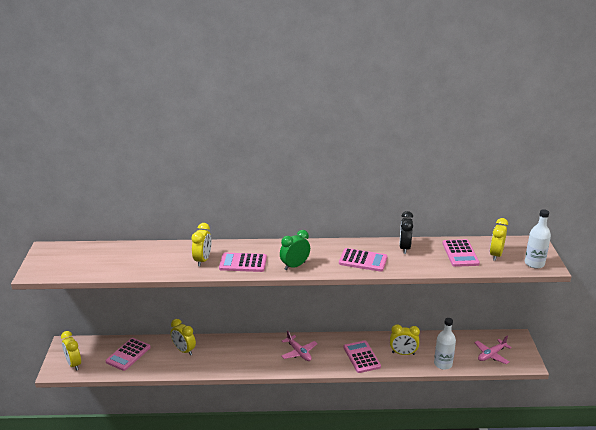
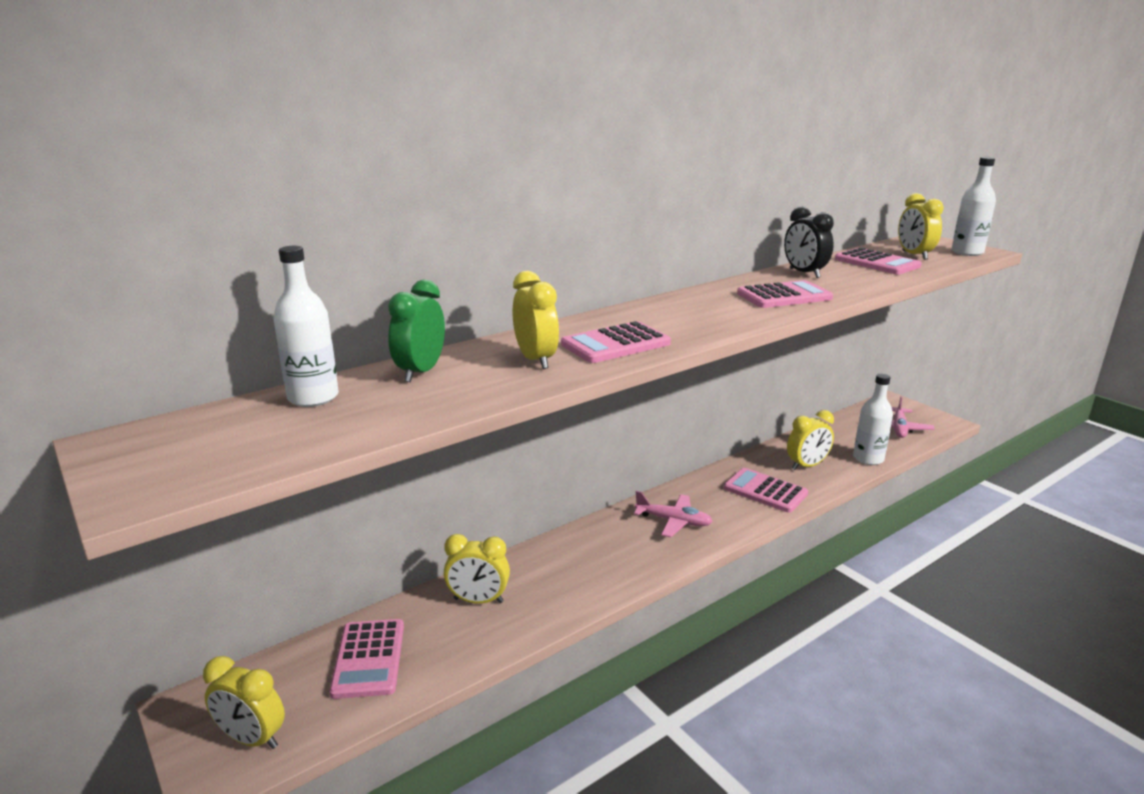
camera: 35 degrees left, 5 degrees down
(113, 251) = (313, 397): none -> white bottle
(295, 266) = (705, 325): green clock -> green clock (420, 372)

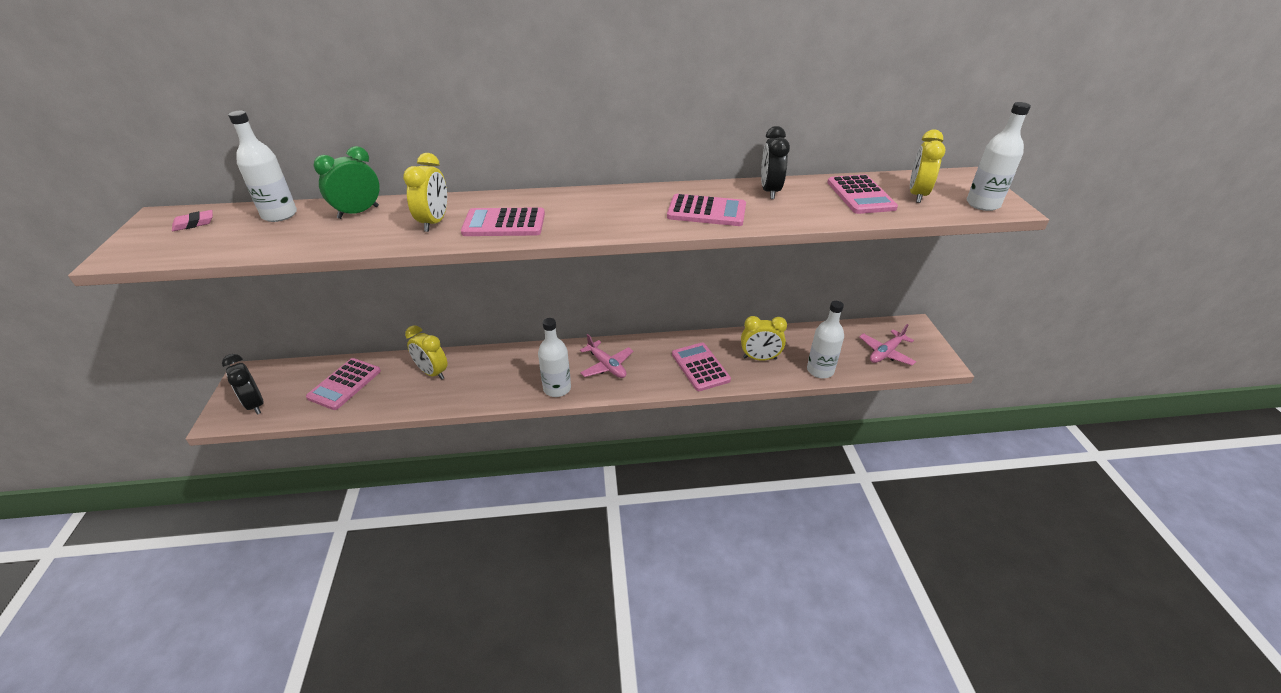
camera: 30 degrees right, 15 degrees up
(193, 435) = (194, 223): none -> pink eraser
(252, 739) = (255, 404): yellow clock -> black clock
(649, 561) = (557, 388): none -> white bottle

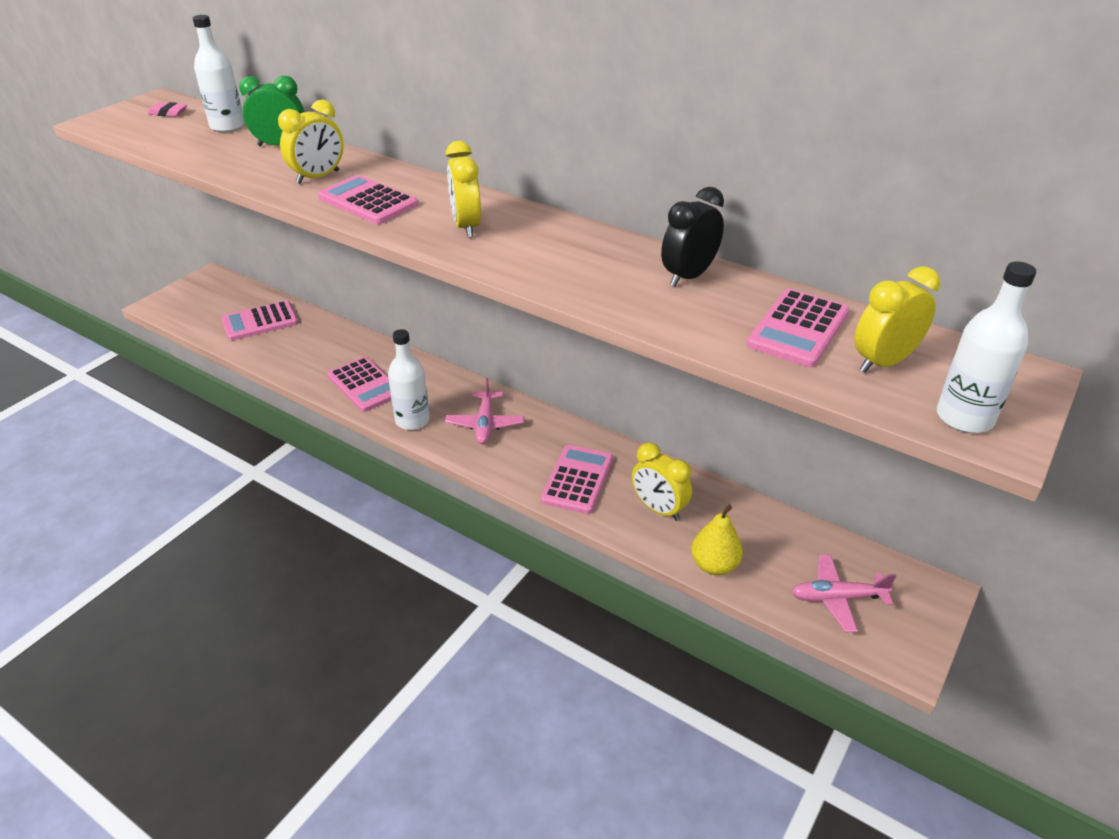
camera: 40 degrees right, 0 degrees up
(255, 404) = (187, 306): black clock -> none
(432, 373) = (332, 347): yellow clock -> yellow clock (466, 226)
(706, 211) = (573, 268): pink calculator -> pink calculator (364, 385)
(820, 370) = (714, 565): white bottle -> yellow pear

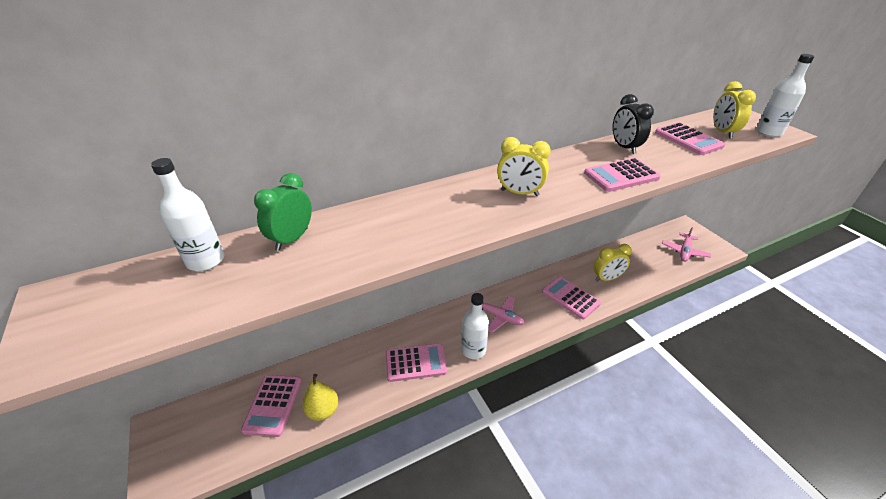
camera: 60 degrees left, 0 degrees up
(168, 113) = (107, 294): pink eraser -> none
(318, 177) = (380, 233): yellow clock -> none
(368, 201) = (447, 221): pink calculator -> pink calculator (621, 176)
(714, 565) = (653, 277): yellow pear -> yellow pear (323, 410)

